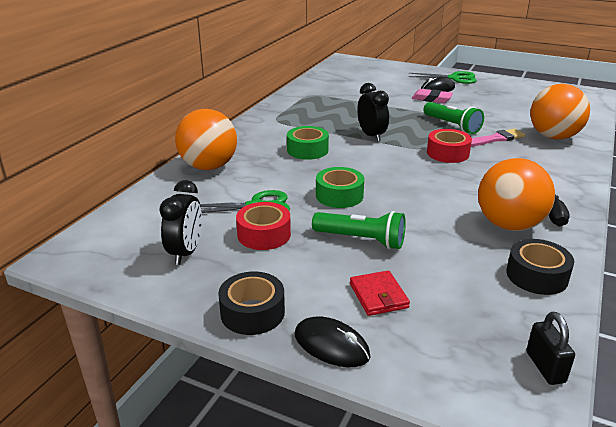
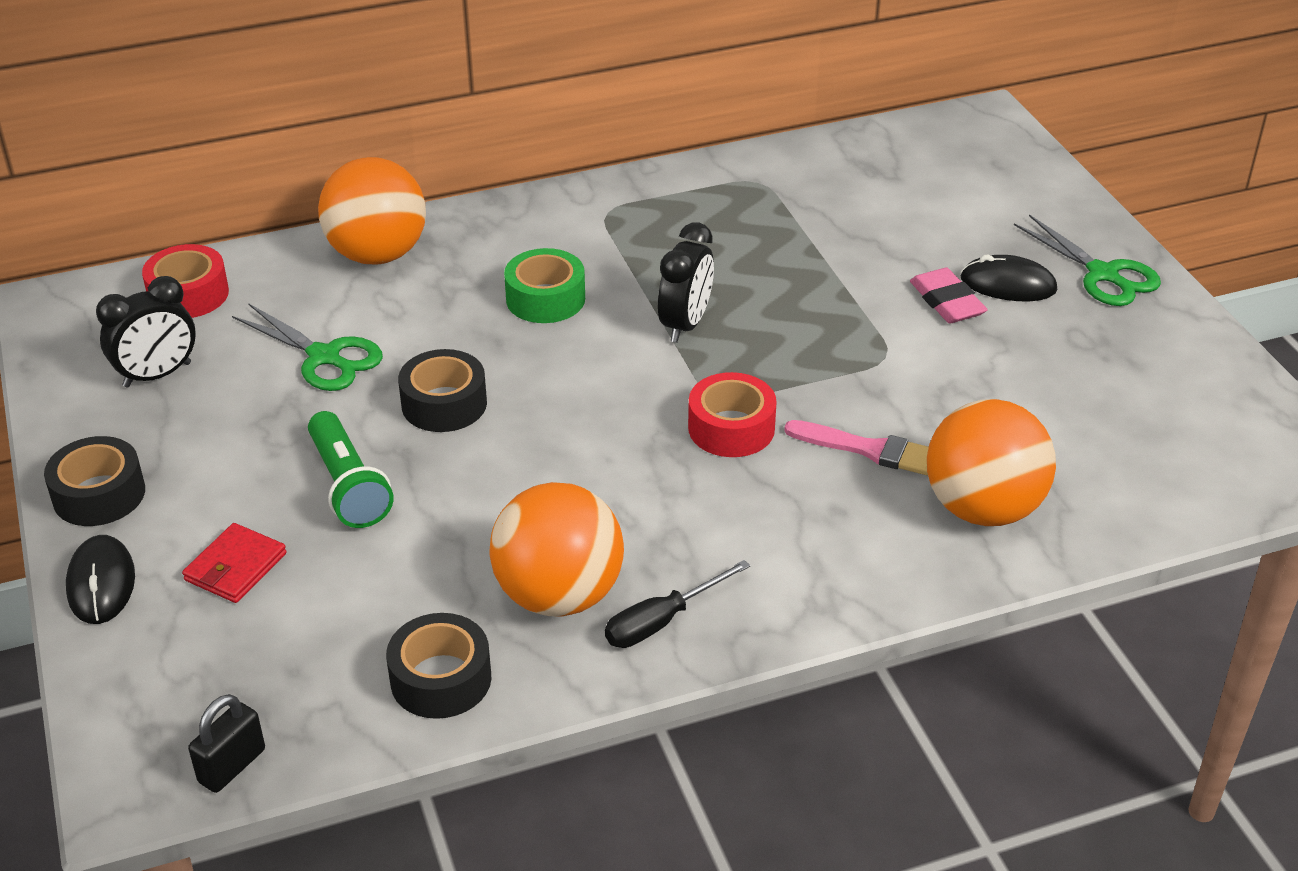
camera: 45 degrees right, 10 degrees up
(264, 234) = (265, 404): red tape -> red tape (188, 294)
(339, 195) = (444, 404): green tape -> black tape
(452, 126) = (855, 380): green flashlight -> none

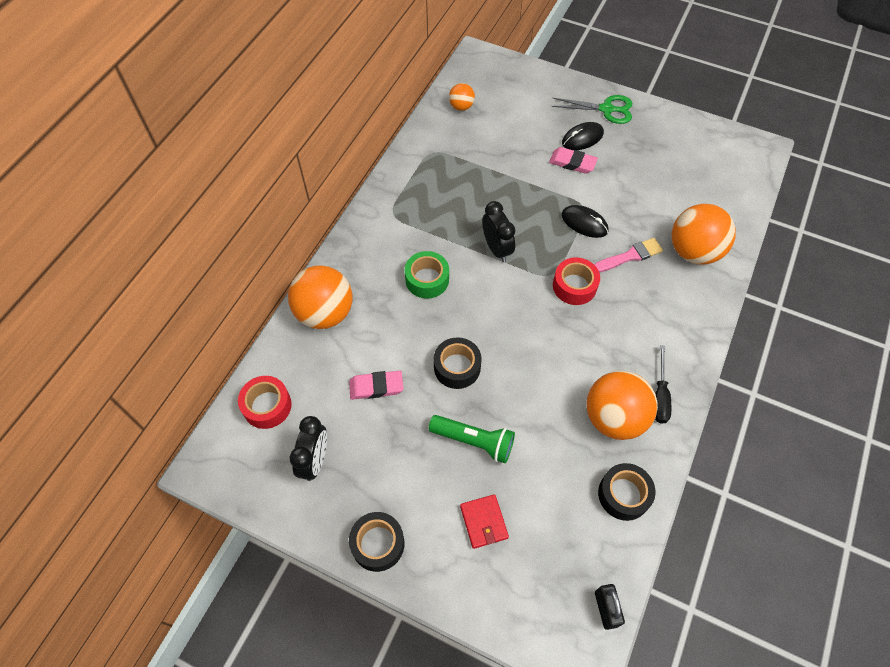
camera: 45 degrees left, 20 degrees up
(101, 583) = (442, 584): black mouse -> black mouse (584, 223)
(324, 357) = (376, 387): green scissors -> pink eraser
(874, 157) = (461, 106): none -> orange ball

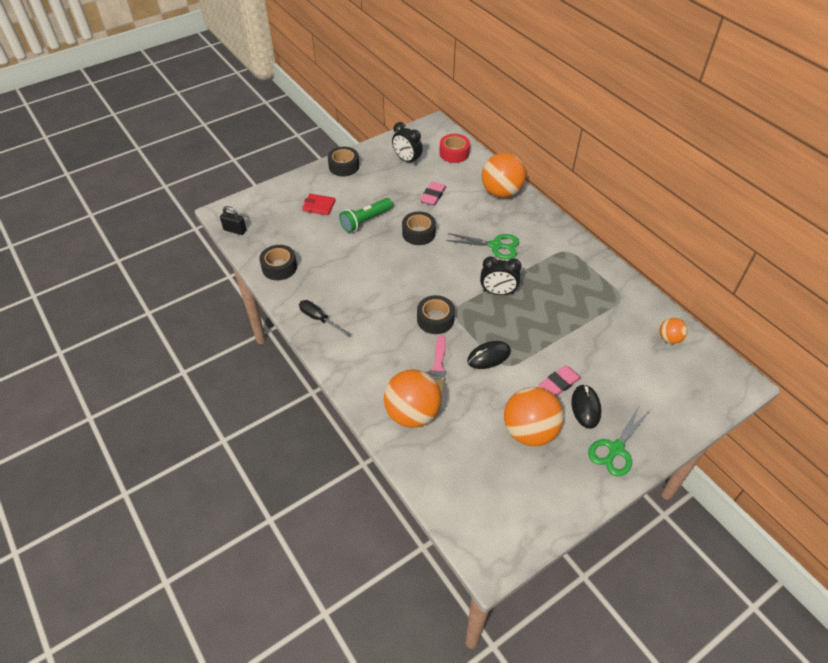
camera: 120 degrees right, 10 degrees down
(427, 279) = (495, 246): green tape -> green scissors
(574, 286) = (435, 319): red tape -> black tape
(614, 418) = (325, 288): orange ball -> orange ball (529, 431)

